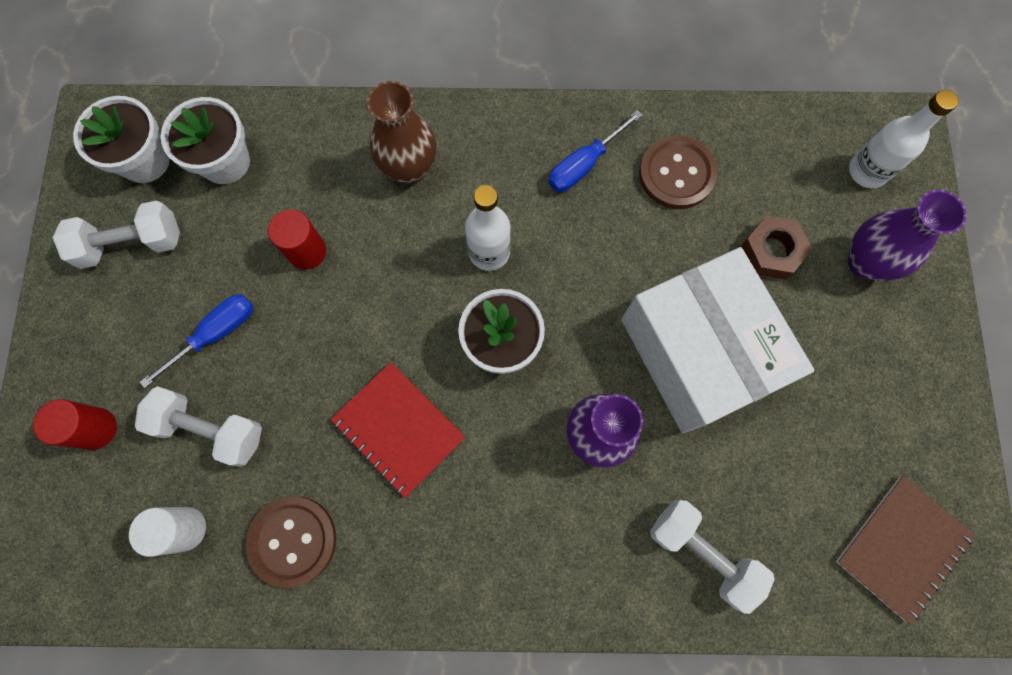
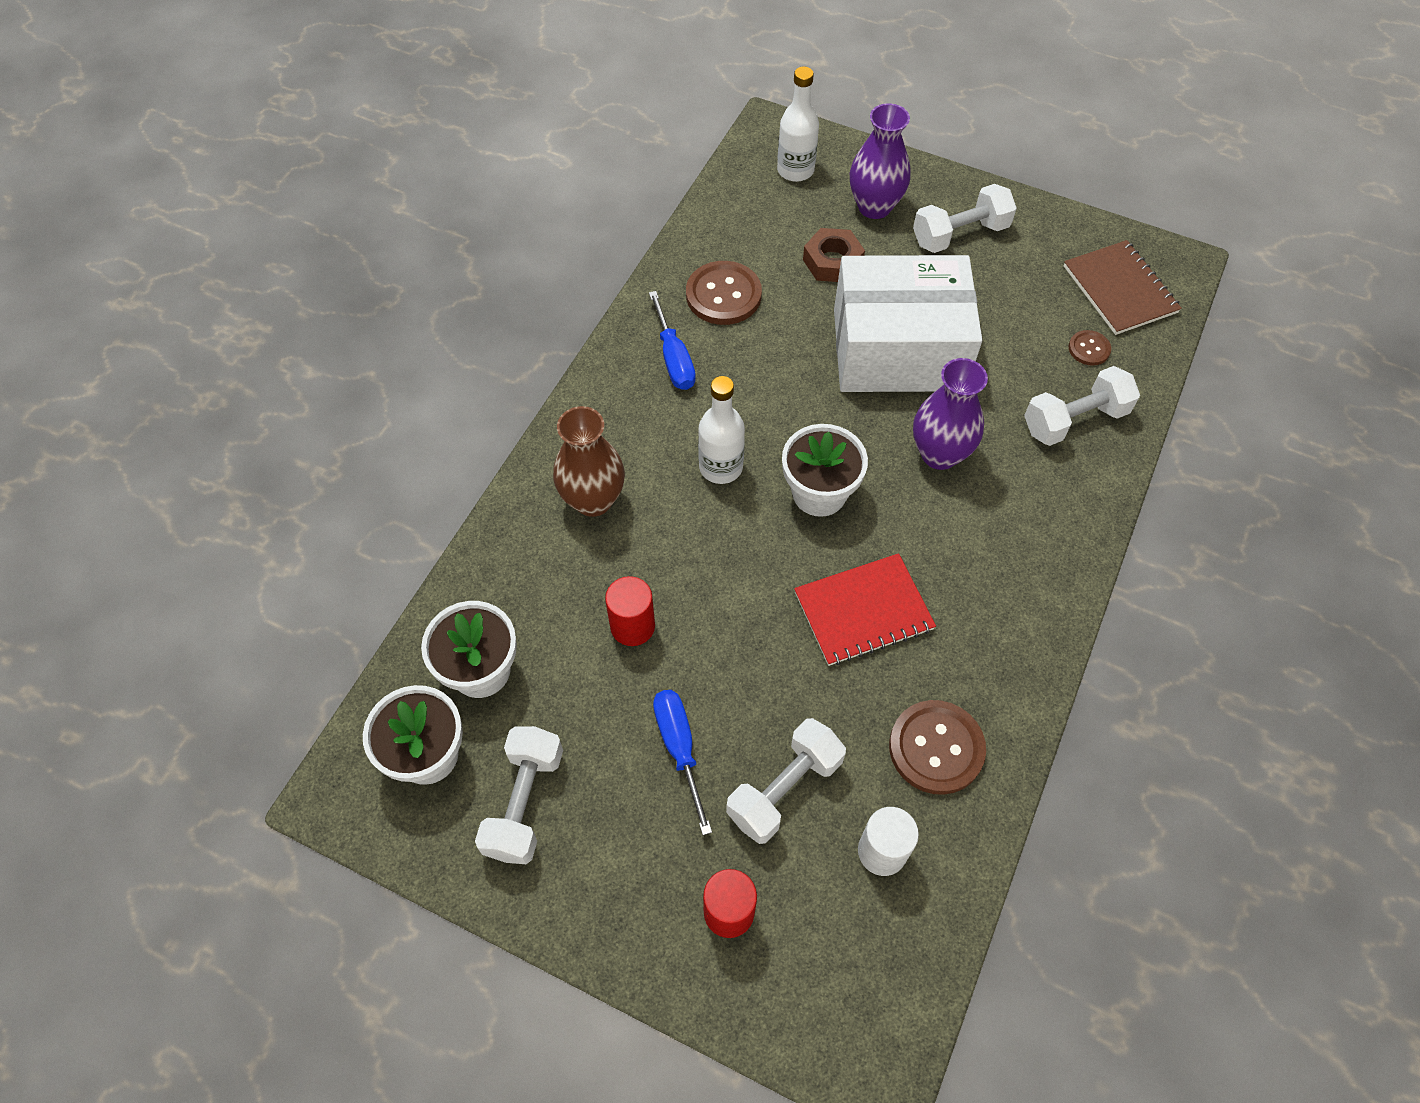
camera: 65 degrees left, 15 degrees down
(802, 539) = (1089, 349): none -> brown button
(879, 357) = (960, 234): none -> white dumbbell

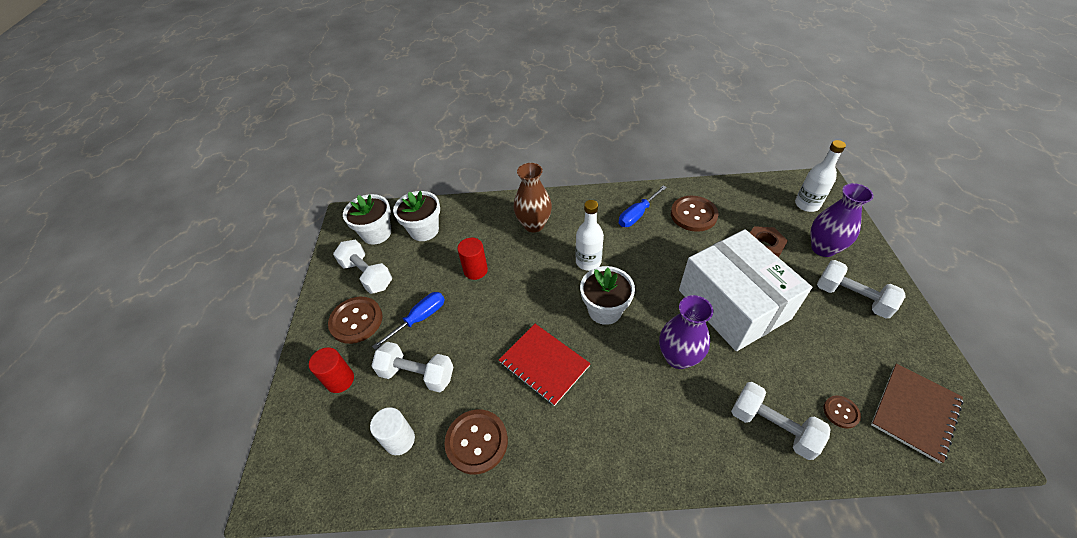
camera: 65 degrees right, 10 degrees down
(524, 802) = (367, 275): white dumbbell -> white dumbbell turned 60 degrees clockwise
(620, 852) = (356, 321): none -> brown button

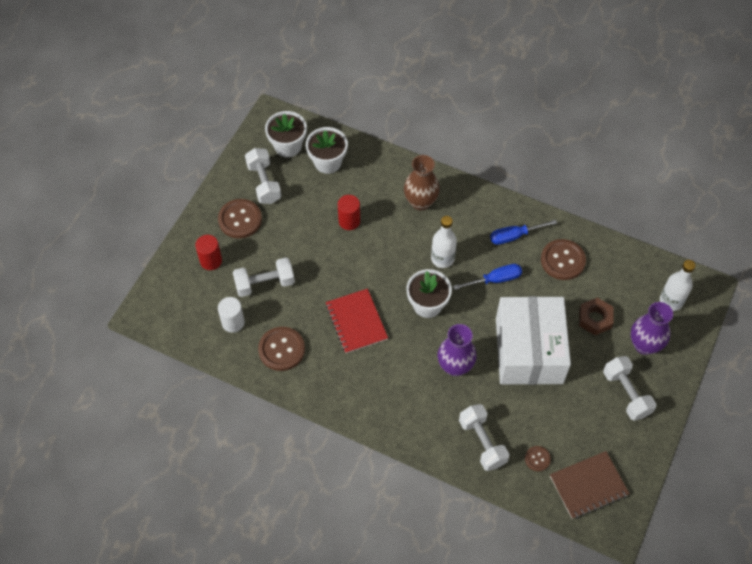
camera: 25 degrees right, 10 degrees up
(417, 374) = (265, 283): white dumbbell -> white dumbbell turned 60 degrees counterclockwise
(419, 319) = (286, 241): blue screwdriver -> blue screwdriver (495, 279)

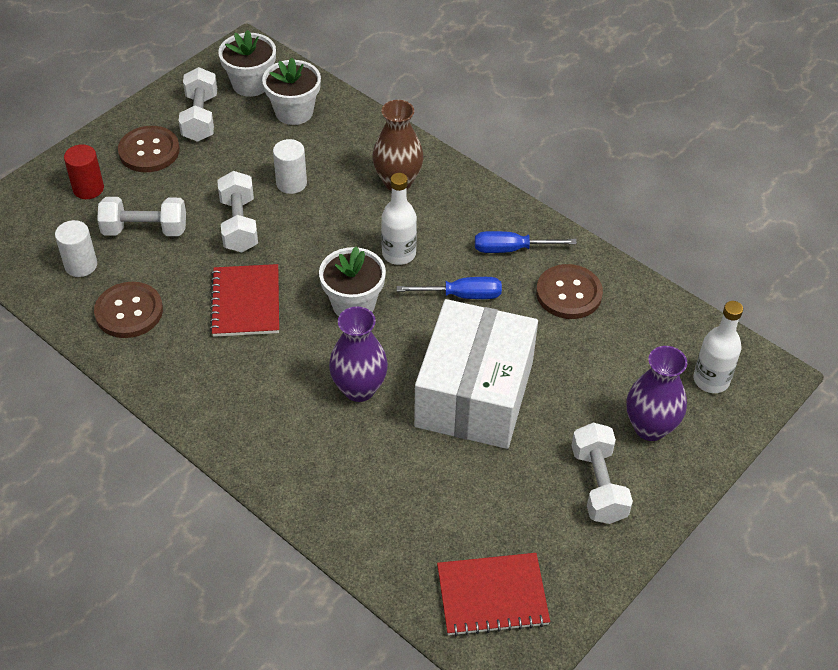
camera: 15 degrees right, 10 degrees down
(349, 221) = (291, 183): red cylinder -> white cylinder
(482, 442) = (356, 496): white dumbbell -> white dumbbell (239, 224)
(537, 459) = (429, 539): brown button -> none
(588, 485) = (492, 595): brown notebook -> red notebook
(595, 319) = (588, 376): brown nut -> none

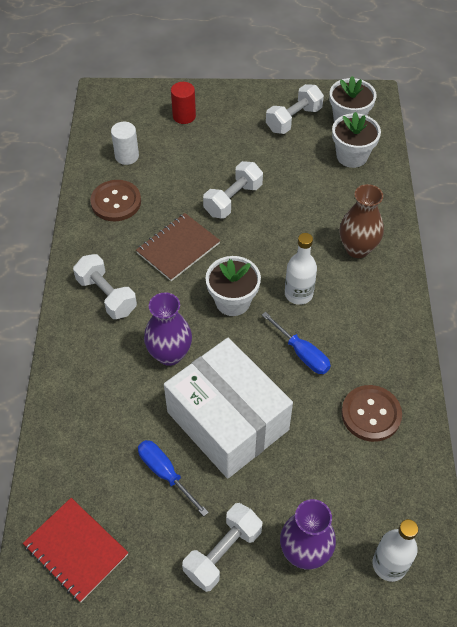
camera: 50 degrees right, 5 degrees up
(145, 230) = (182, 162): white dumbbell -> white dumbbell (107, 295)
(149, 151) = (241, 118): brown button -> none
(246, 302) = (178, 248): red notebook -> brown notebook
(291, 183) = (293, 198): white cylinder -> none
(474, 394) = (227, 421): white box -> white box turned 75 degrees clockwise
(511, 249) = (372, 352): blue screwdriver -> blue screwdriver (165, 474)

